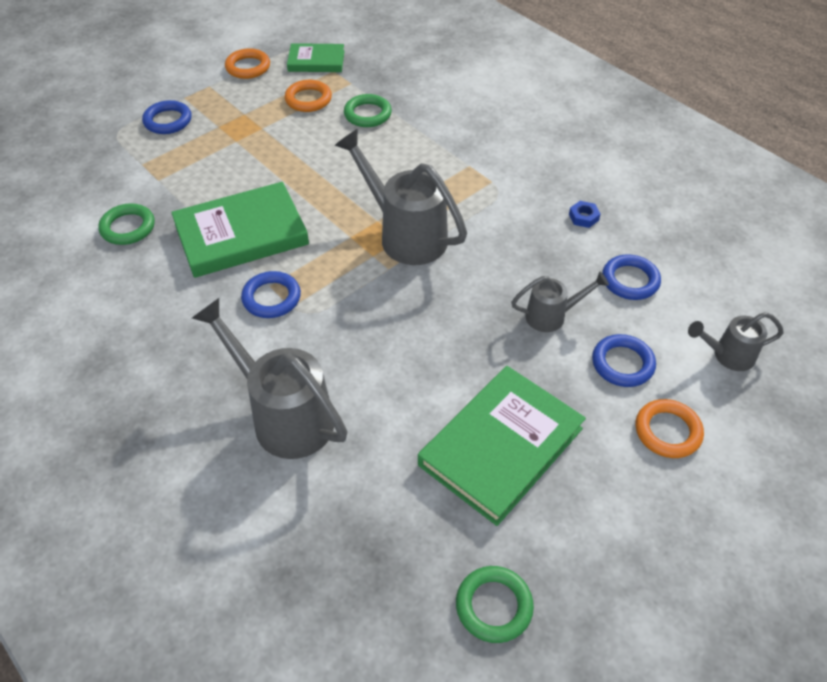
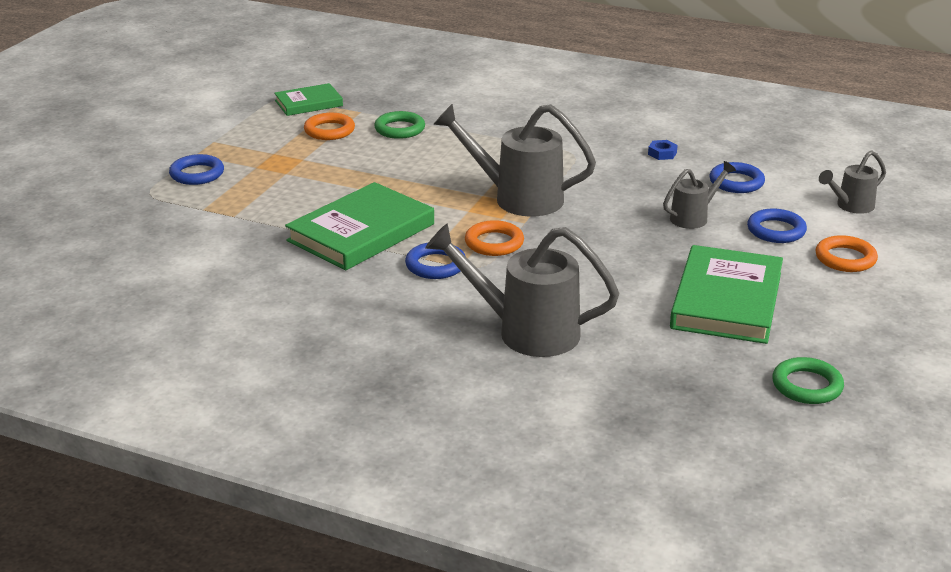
camera: 25 degrees left, 20 degrees down
(128, 227) = (239, 254): green ring -> none
(248, 67) = (241, 120): orange ring -> orange ring (494, 243)

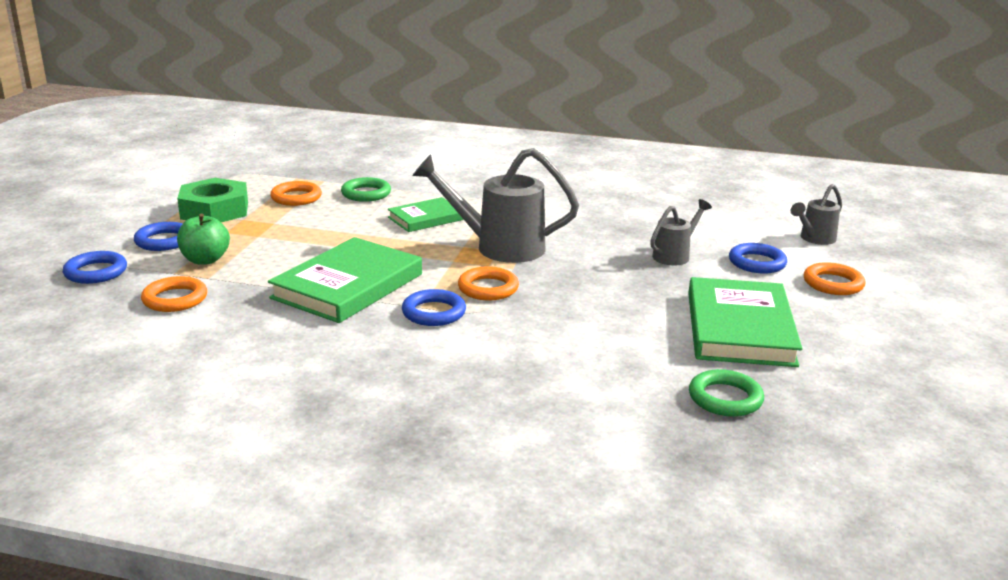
camera: 10 degrees left, 5 degrees down
(201, 236) = (175, 299): none -> orange ring
(233, 197) = (205, 260): none -> green apple
(248, 142) = (214, 210): none -> green nut
(308, 103) = (271, 176): green book -> green book (425, 218)
(526, 332) = (548, 372): grey watering can -> none
(662, 153) = (623, 203): blue nut -> none
(736, 182) = (701, 224): blue ring -> blue ring (96, 272)
(807, 386) = (858, 406): green ring -> green ring (725, 398)

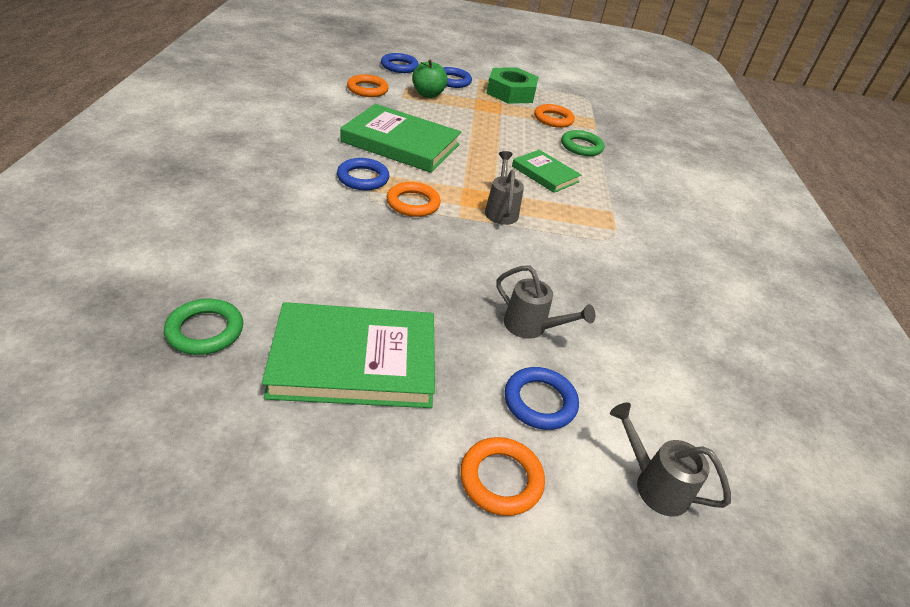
camera: 75 degrees right, 15 degrees up
(499, 247) = (501, 211): grey watering can -> grey watering can, size x0.54

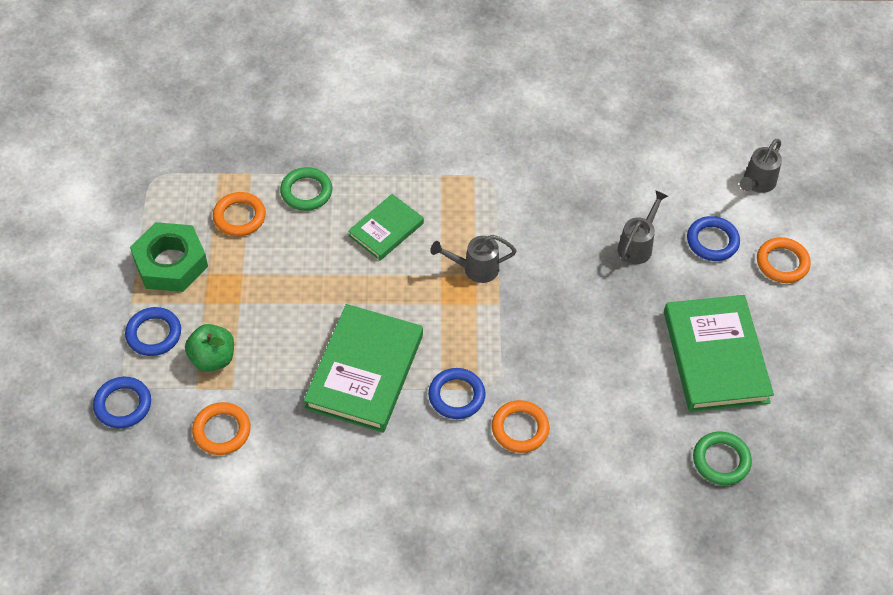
camera: 90 degrees left, 15 degrees up
(413, 203) = (489, 344): orange ring -> orange ring (520, 429)

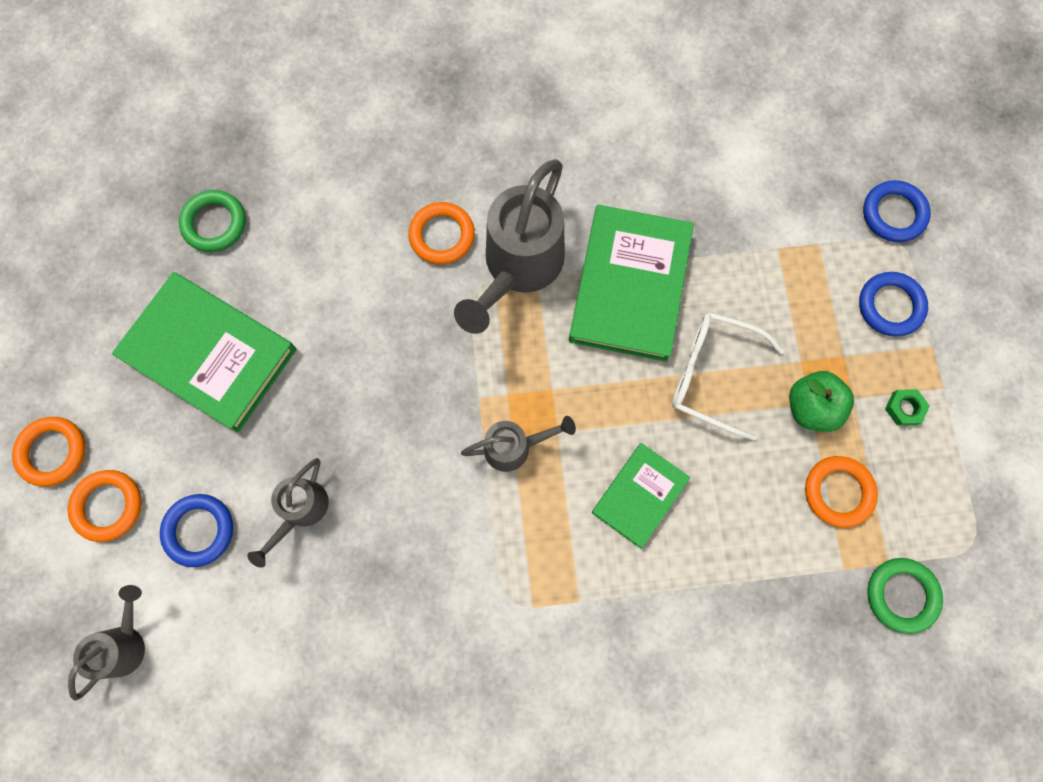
camera: 175 degrees right, 20 degrees up
(170, 263) = (904, 408): green nut -> green nut, size x0.40
(212, 358) = (811, 282): green apple -> green apple (811, 407)
(222, 431) = (774, 196): orange ring -> orange ring (53, 452)
(306, 192) = (759, 546): green ring -> green ring (901, 595)
(313, 300) = (711, 375): none -> white glasses
(456, 396) = (518, 267): blue ring -> grey watering can
(716, 357) = (209, 354): green book -> green book turned 45 degrees counterclockwise

